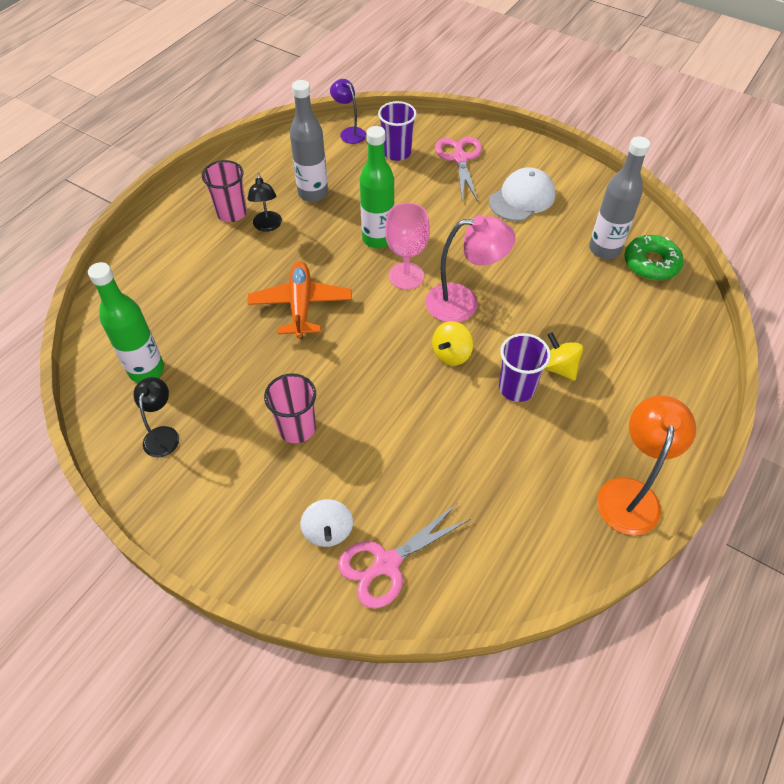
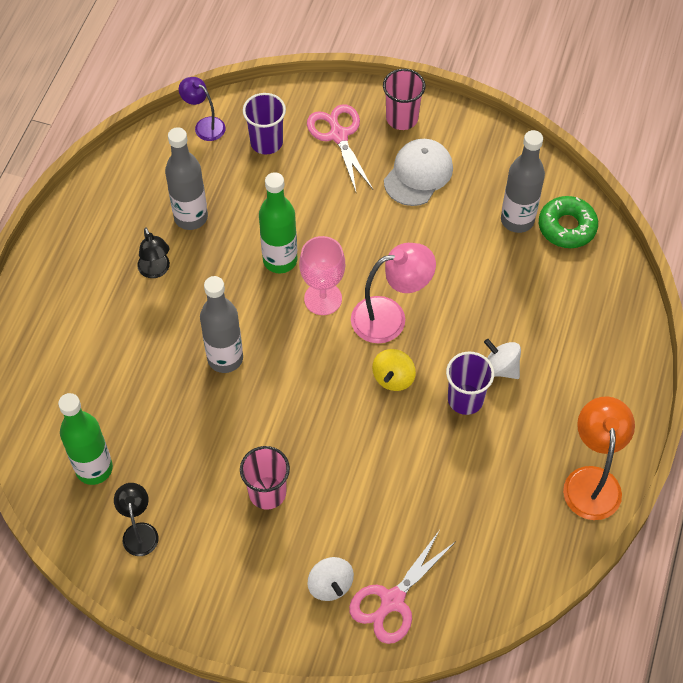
camera: 15 degrees left, 5 degrees up
(231, 213) = (110, 262): pink cup -> pink cup (402, 118)
(301, 305) = (225, 358): orange plane -> grey bottle
(558, 367) = (500, 368): yellow spinning top -> white spinning top

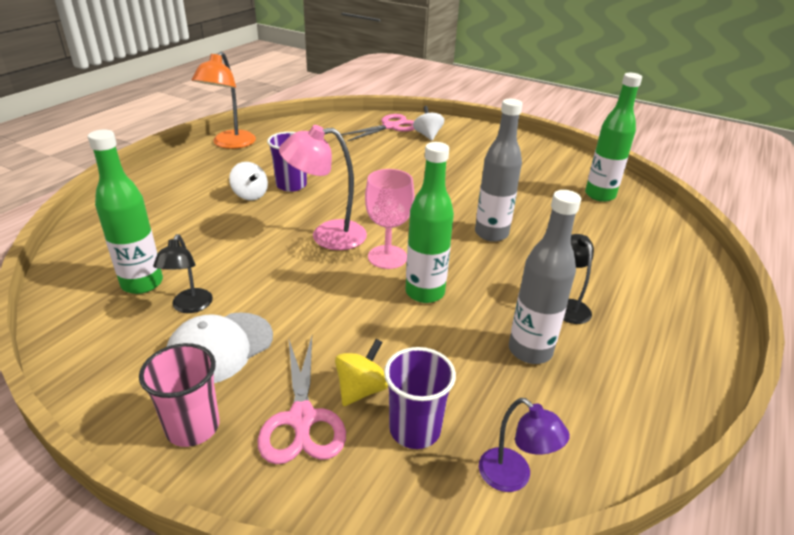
camera: 170 degrees left, 25 degrees down
(139, 531) = (557, 167): black lamp -> black lamp (190, 307)
(267, 492) = (463, 169): pink cup -> none
(393, 378) = (343, 203): yellow spinning top -> yellow spinning top (361, 389)
(517, 220) = (142, 283): grey bottle -> green bottle
(567, 227) = (96, 269): green donut -> none

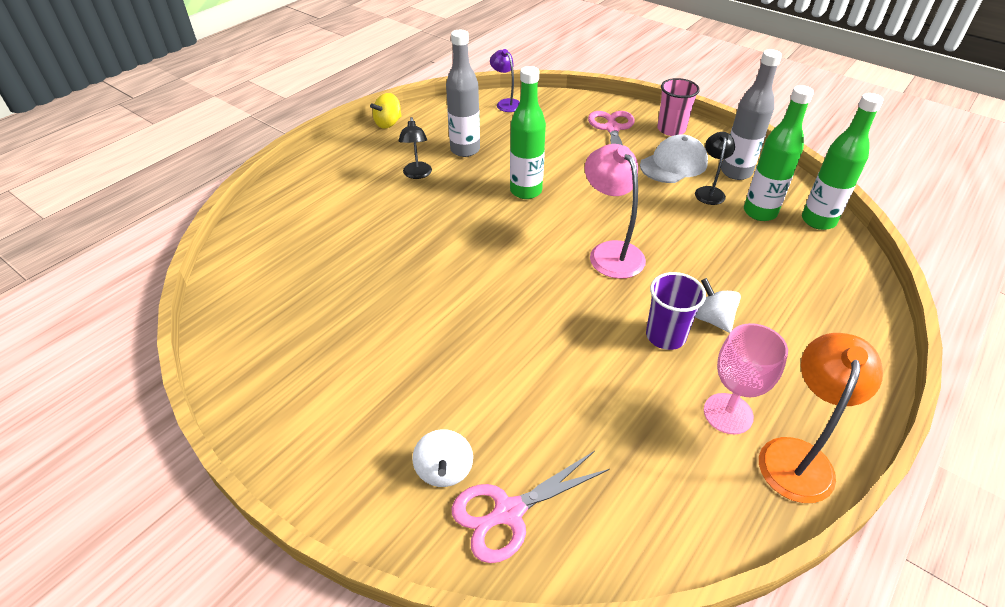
camera: 170 degrees left, 10 degrees up
(327, 235) = (610, 252): pink lamp -> pink lamp turned 120 degrees counterclockwise
(361, 389) = (579, 138): yellow spinning top -> yellow spinning top (388, 123)
(387, 257) = (552, 224): pink goblet -> pink goblet (728, 413)
(415, 429) = (550, 121): purple cup -> none
(491, 234) = (441, 244): grey bottle -> grey bottle (736, 172)
(600, 195) = (274, 294): green bottle -> green bottle (818, 221)

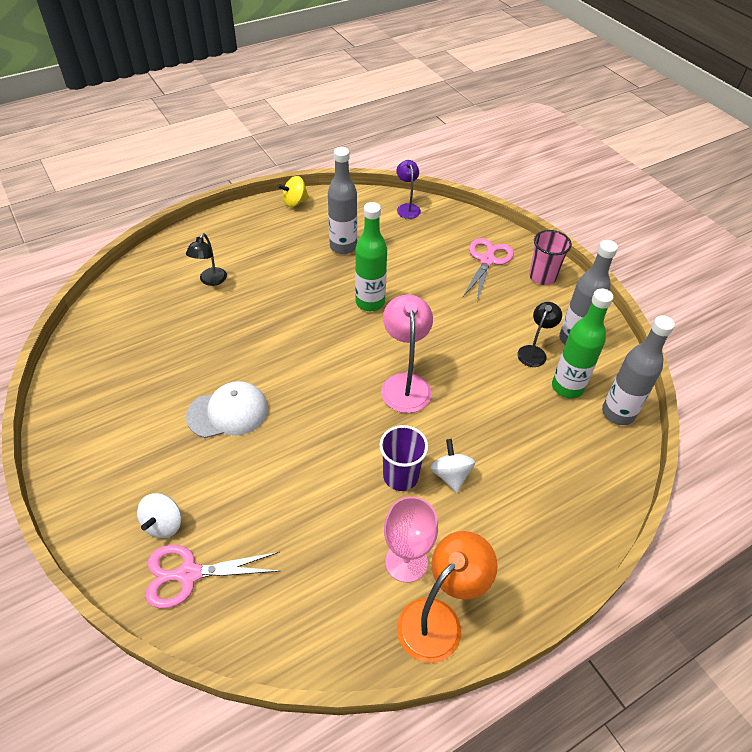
camera: 20 degrees right, 5 degrees up
(417, 174) = (290, 260): black lamp -> black lamp (210, 280)
(673, 164) = (520, 314): white cap -> white cap (228, 412)
(818, 221) = (618, 413): green bottle -> grey bottle

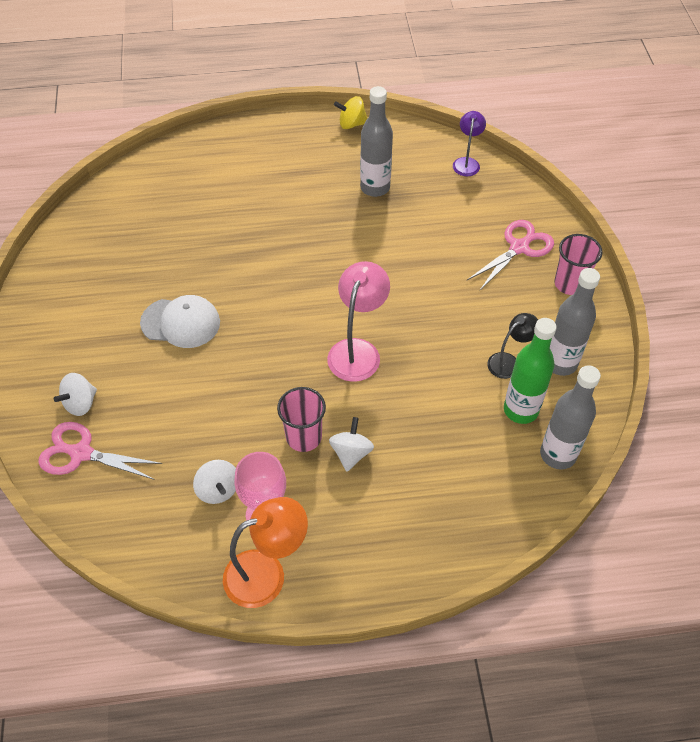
camera: 25 degrees right, 5 degrees up
(210, 280) = (227, 186): black lamp -> none
(348, 556) = (218, 490): none -> white spinning top
(370, 302) = (369, 256): green bottle -> none
(400, 476) = (304, 437): purple cup -> pink cup

